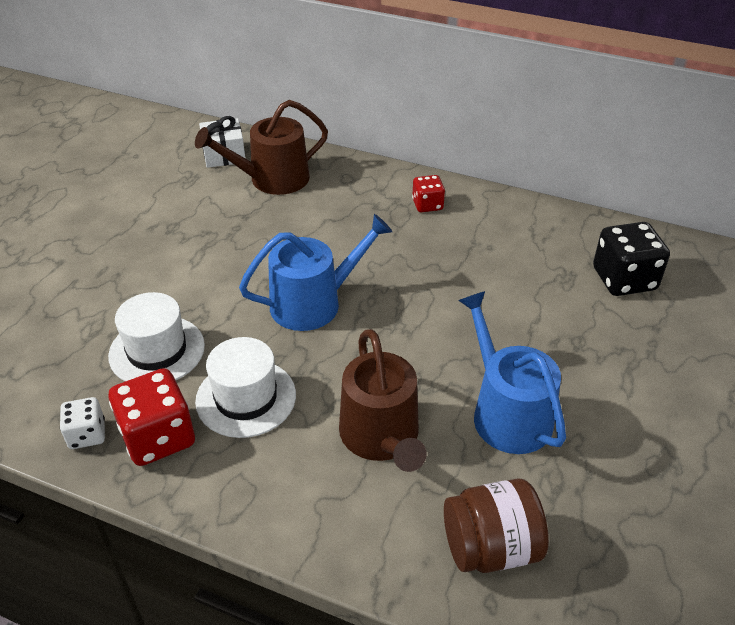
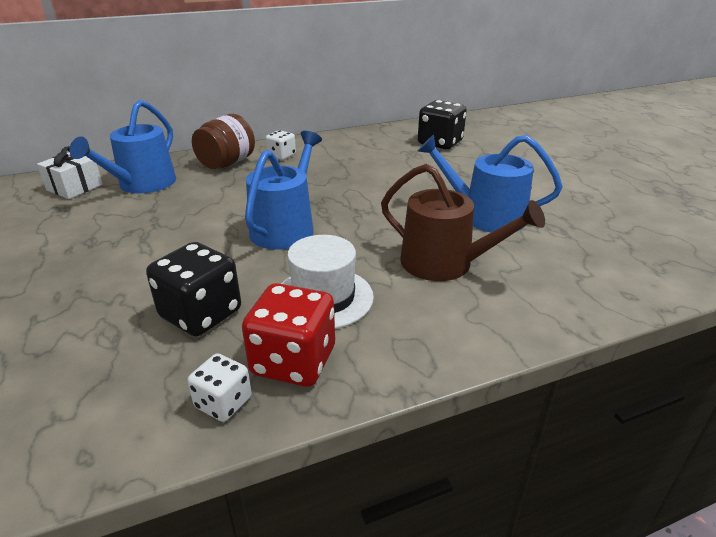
camera: 45 degrees left, 10 degrees down
(157, 350) = (201, 314): white hat -> black dice
(272, 179) = (142, 184): brown watering can -> blue watering can
(427, 205) = (281, 156): red dice -> white dice
(490, 547) = (585, 273): brown jar -> brown jar (227, 163)

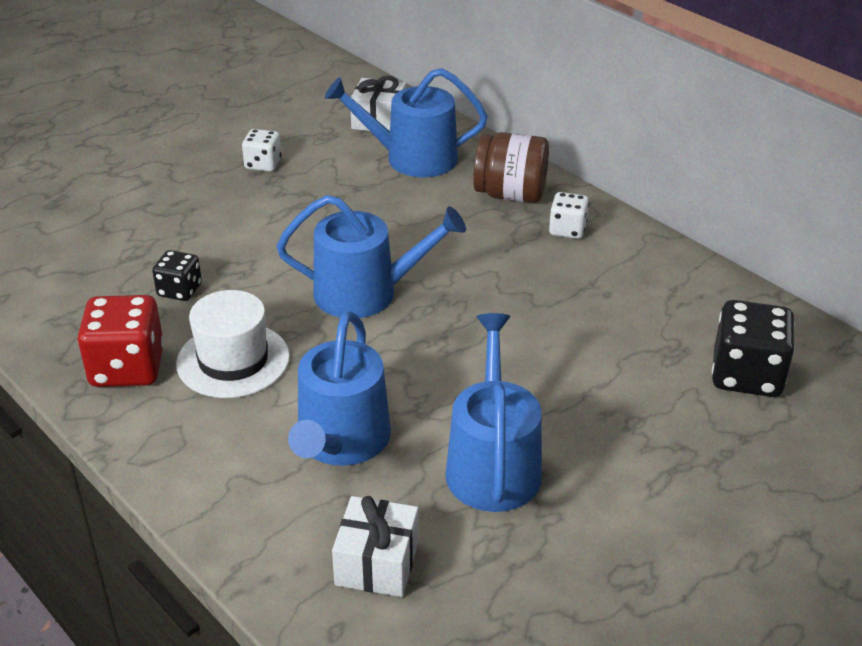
camera: 70 degrees right, 5 degrees up
(201, 314) = (179, 290): black dice -> black dice, size x0.57
(223, 403) = (67, 344): white dice -> white dice (263, 164)
(445, 264) = (341, 442): brown watering can -> blue watering can
(567, 269) = (377, 563): none -> white gift

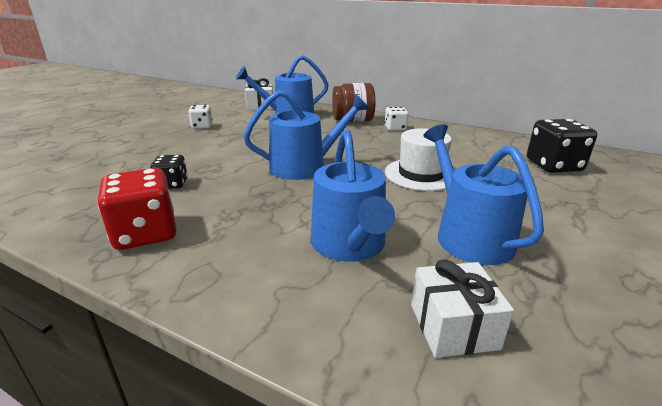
camera: 20 degrees left, 10 degrees down
(233, 360) = (233, 213): white hat -> white hat (421, 174)

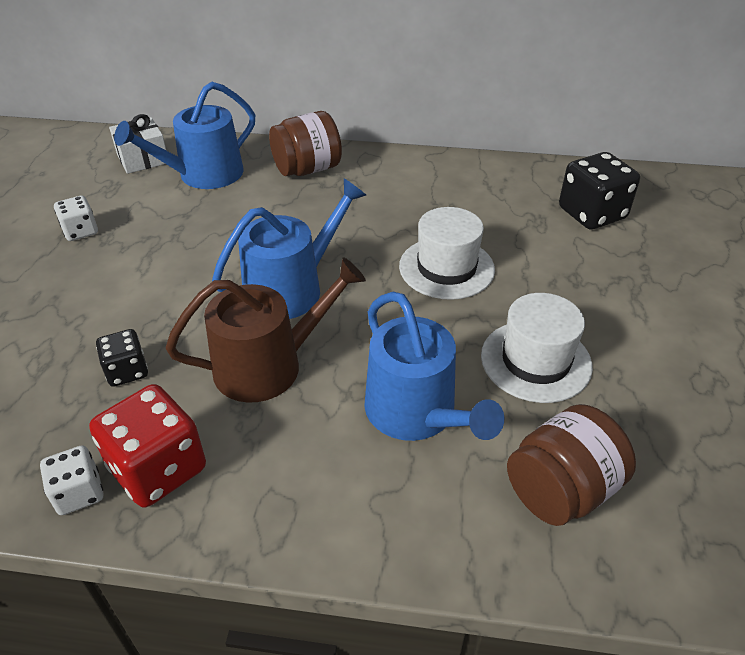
camera: 20 degrees left, 15 degrees up
(261, 198) = (268, 365): none -> brown watering can
(395, 128) = (375, 176): white dice -> white dice (79, 493)
(453, 326) = (561, 490): white gift -> brown jar
(469, 235) = (535, 361): blue watering can -> white hat

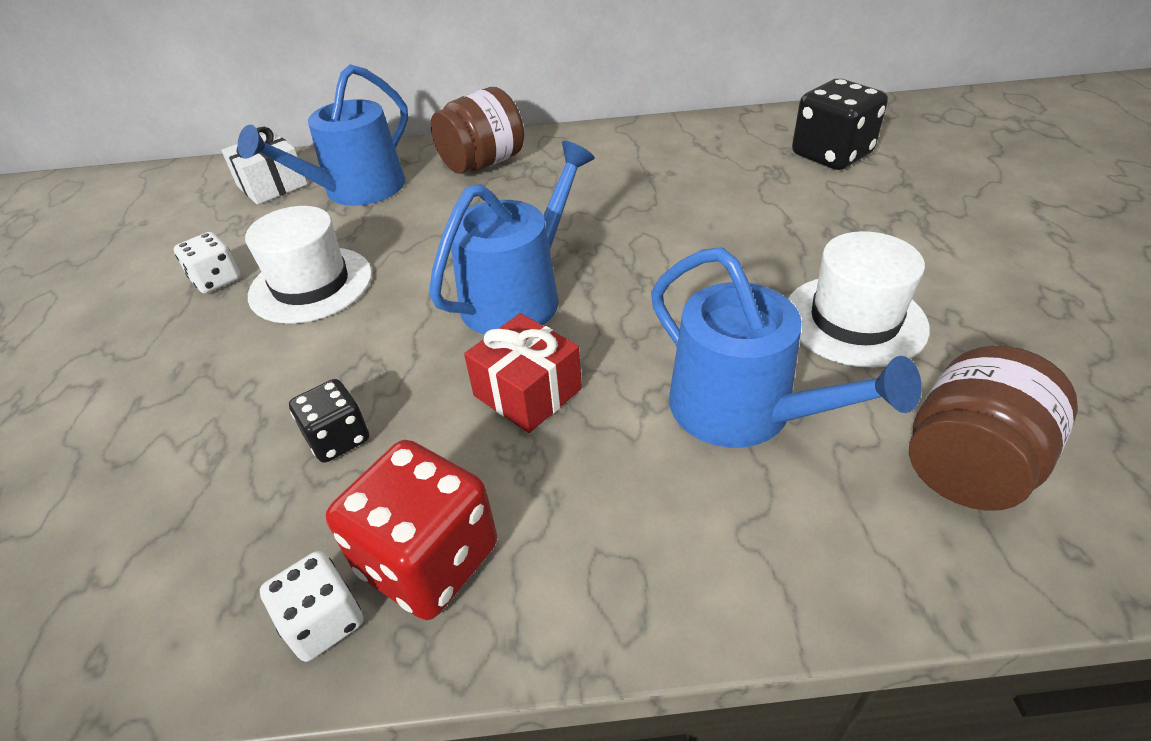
camera: 10 degrees left, 0 degrees up
(268, 365) = (527, 392): brown watering can -> red gift
(446, 268) = (697, 238): white hat -> white hat (311, 284)

